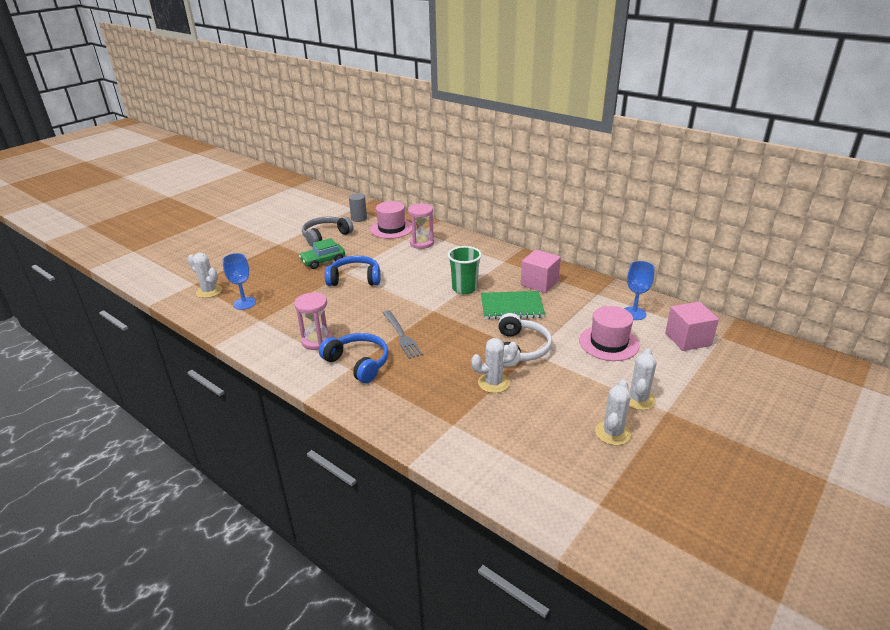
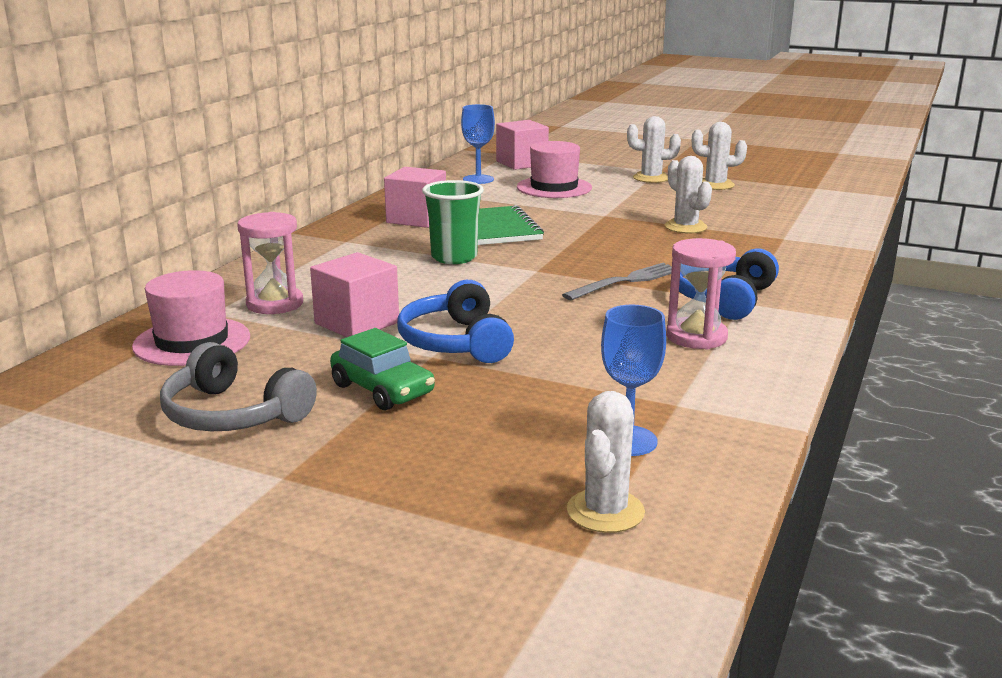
camera: 105 degrees left, 10 degrees down
(359, 218) = (114, 390): grey cylinder -> none
(390, 259) = (357, 323): none -> pink cube
(520, 349) = (600, 220): white headphones -> none

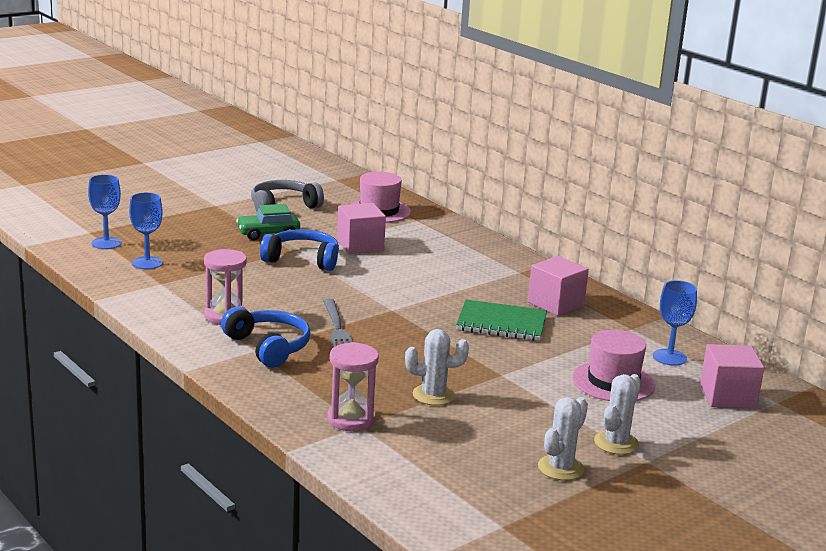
camera: 115 degrees right, 0 degrees up
(275, 304) = (413, 234): pink hourglass -> pink hourglass (351, 419)
(454, 257) = (447, 293): green cup -> none
(605, 511) = (106, 243): white cactus -> blue goblet

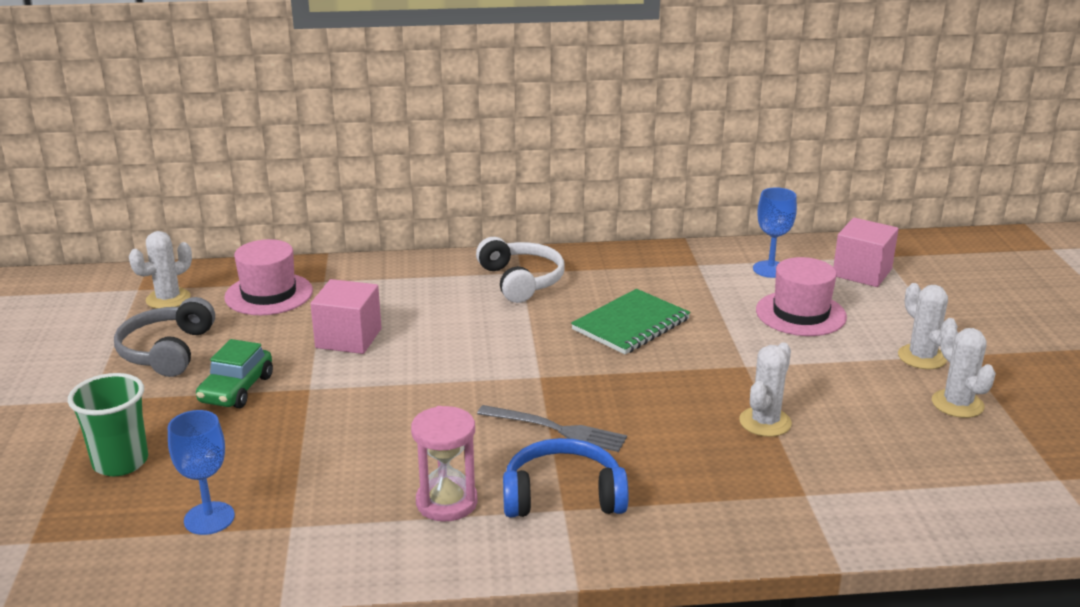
camera: 55 degrees left, 5 degrees up
(106, 243) = (93, 537): blue goblet -> none
(170, 229) = (120, 462): none -> green cup
(302, 259) = (343, 390): blue headphones -> none
(336, 189) = (168, 299): none -> white cactus
(351, 419) = (789, 496): pink hourglass -> none
(507, 275) = (521, 281): none -> white headphones
(555, 304) = (612, 280): pink cube -> none

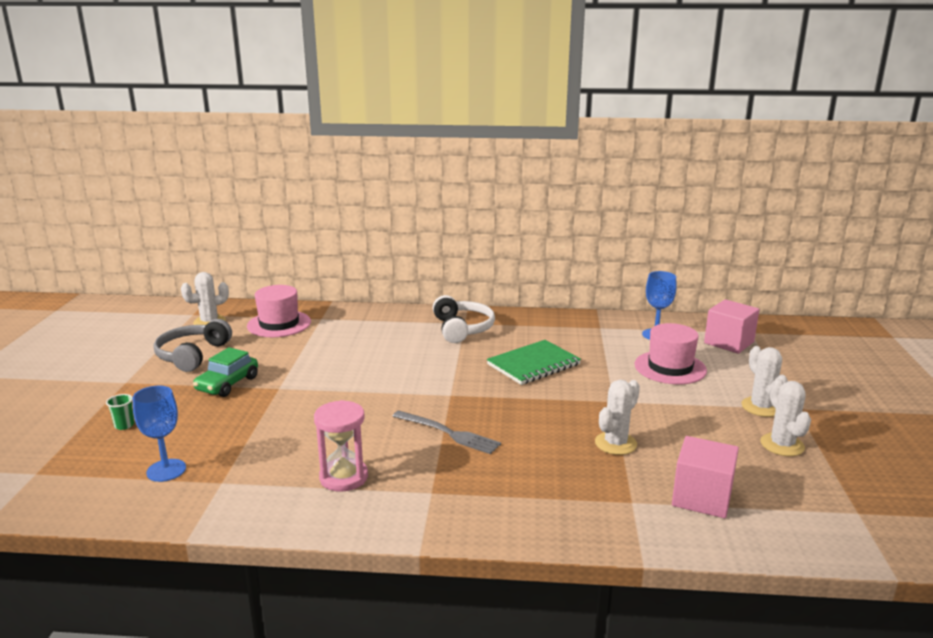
camera: 10 degrees right, 5 degrees down
(120, 462) = (124, 425): green cup -> green cup, size x0.47
(348, 338) = (321, 357): pink cube -> pink cube (702, 497)
(563, 496) = (434, 482): blue headphones -> none

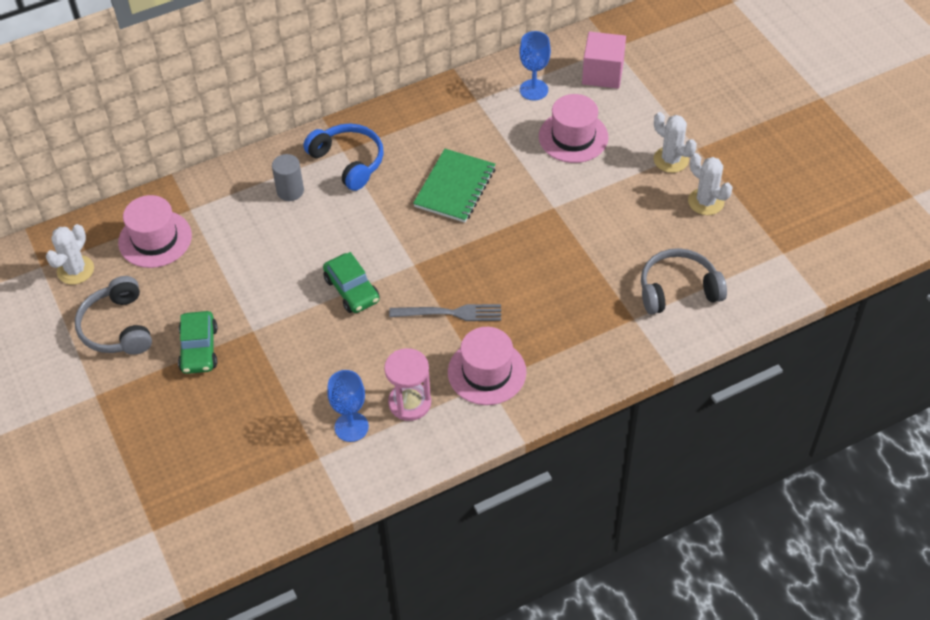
camera: 30 degrees left, 30 degrees up
(124, 425) = (163, 444): green cup -> none
(166, 470) = (260, 470): blue goblet -> blue goblet (351, 427)
(382, 392) = (352, 290): none -> green car
(401, 330) = (290, 191): none -> grey cylinder
(439, 484) = (487, 372): none -> pink hat
(462, 329) = (348, 161): white headphones -> blue headphones
(615, 443) = (586, 260): white cactus -> none
(702, 497) = (678, 290): pink cube -> grey headphones

